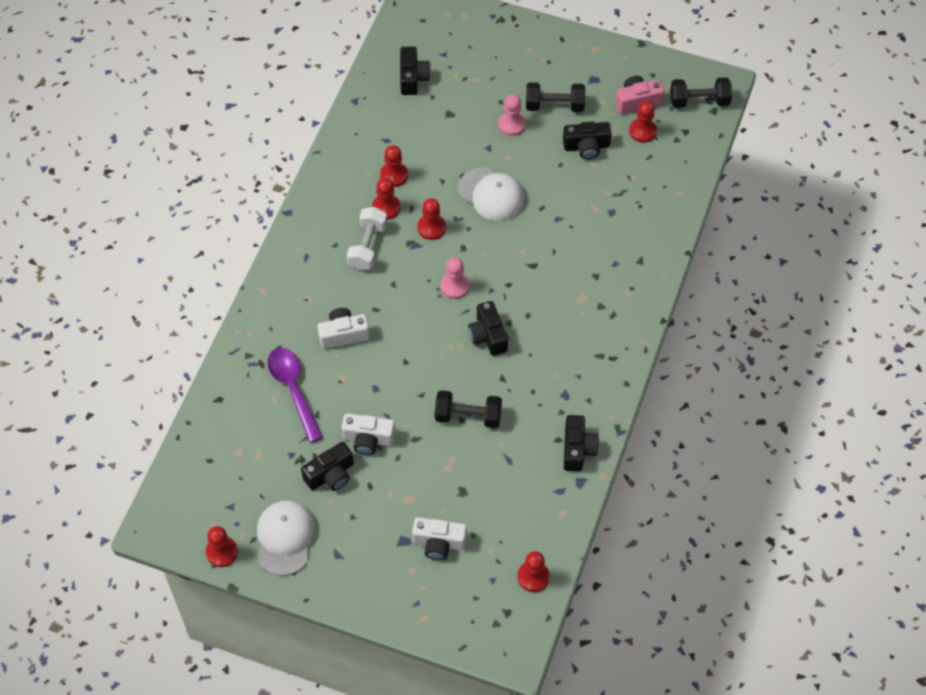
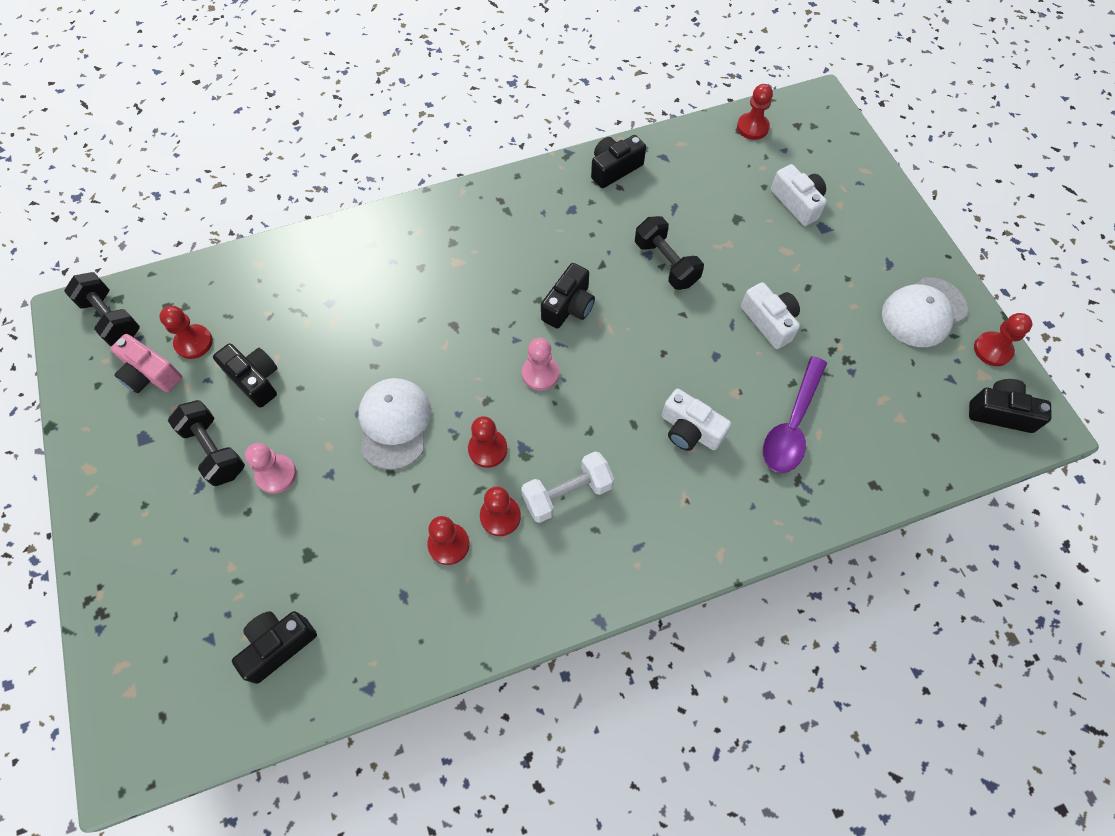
camera: 130 degrees left, 5 degrees up
(330, 474) = (833, 324): black camera -> black camera (1000, 413)

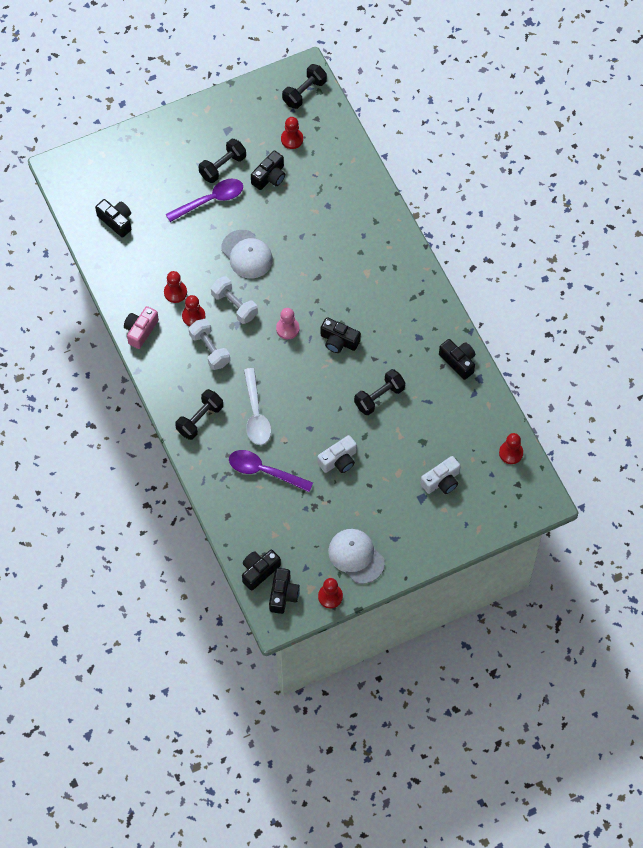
camera: 85 degrees right, 0 degrees up
(150, 374) = (268, 123): pink camera -> pink camera (140, 331)
(276, 474) = (210, 200): pink pawn -> purple spoon
(394, 424) = (247, 254): white cap -> white cap turned 60 degrees clockwise
(488, 449) = (234, 305): red pawn -> white dumbbell
(690, 430) = (256, 414): white camera -> white spoon
(699, 518) = (200, 419): none -> black dumbbell
(966, 444) = (259, 571): none -> black camera

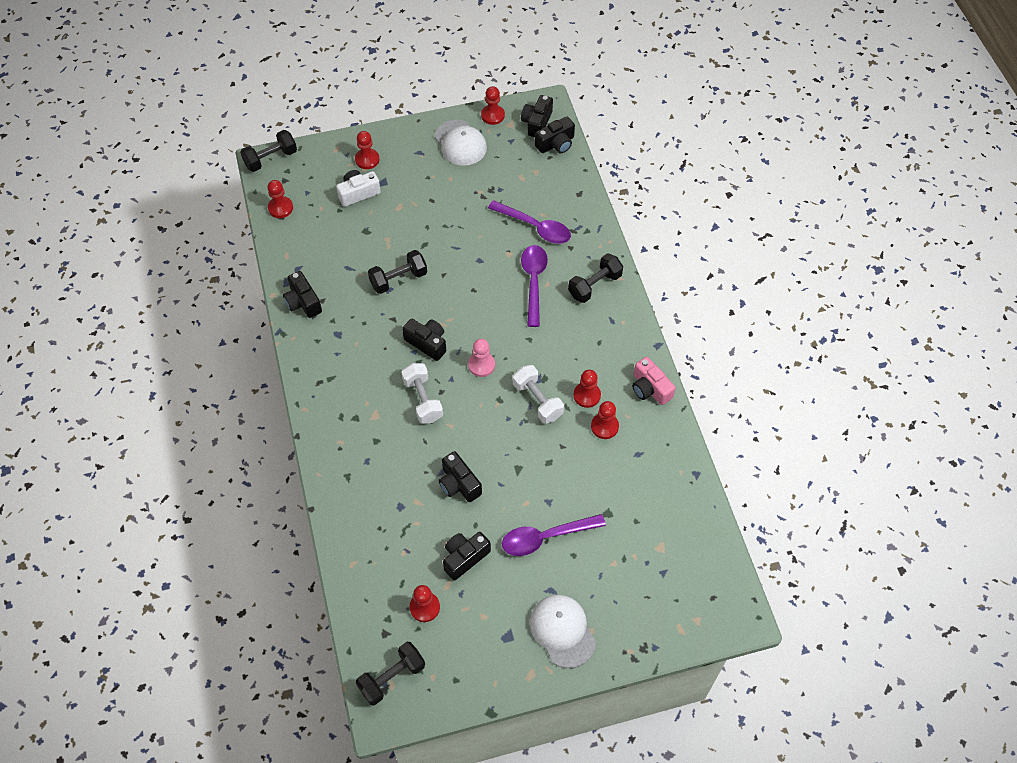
camera: 170 degrees left, 5 degrees down
(116, 221) = (668, 528): black camera -> black camera (459, 484)
(140, 331) = (650, 388): pink camera -> pink camera turned 105 degrees clockwise
(210, 349) = (573, 356): white dumbbell -> white dumbbell (423, 400)
(223, 167) = (523, 582): black dumbbell -> black dumbbell (271, 159)
(247, 254) = (512, 459): white cap -> white cap (562, 631)
(256, 414) = (533, 282): white spoon -> purple spoon
(339, 460) = (456, 226): white camera -> none
(444, 521) = (367, 159): none -> red pawn

